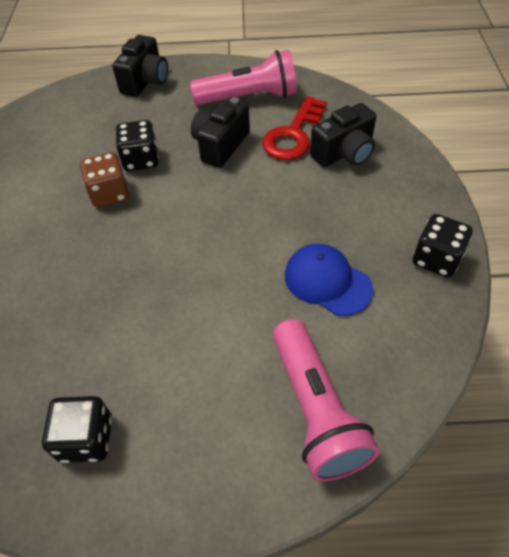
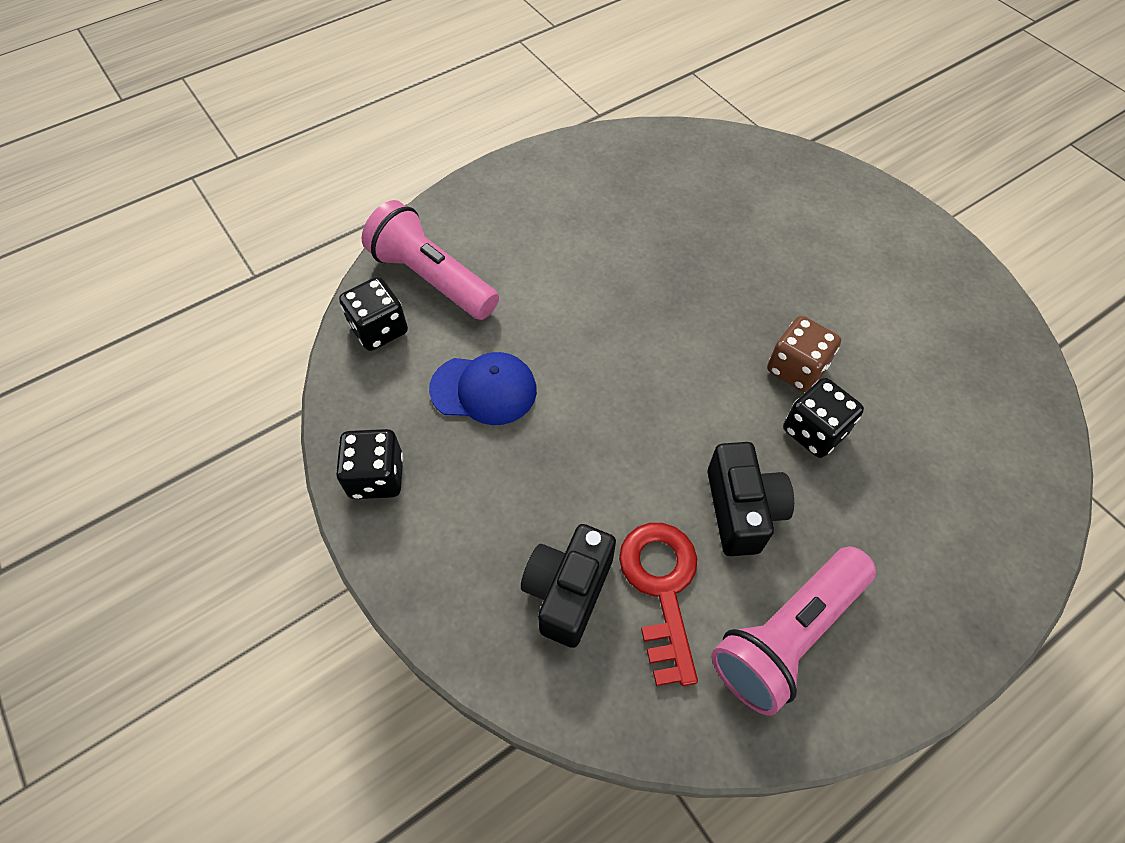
camera: 145 degrees right, 5 degrees up
(86, 438) = (591, 185): black dice -> black dice (379, 329)
(145, 81) = (971, 578): black camera -> none

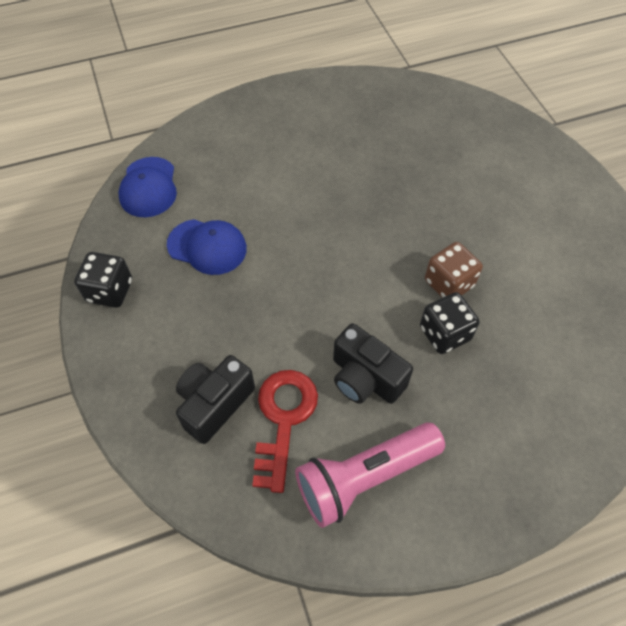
camera: 15 degrees right, 0 degrees up
(379, 329) = (148, 187): black dice -> blue cap
(432, 279) = (199, 159): pink flashlight -> none
(741, 510) = (365, 378): black camera -> black camera turned 120 degrees clockwise

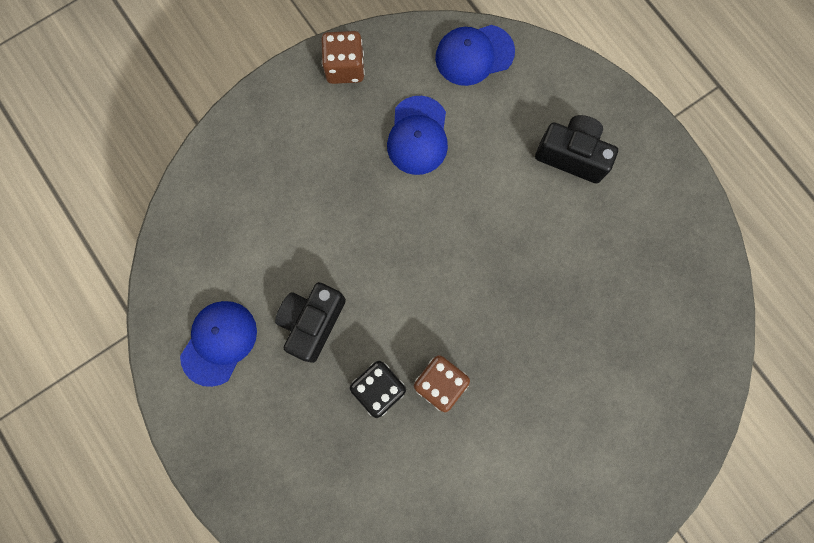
camera: 75 degrees right, 20 degrees up
(110, 291) = (345, 68): black dice -> brown dice
(214, 404) = (256, 197): black camera -> black camera (572, 155)
(283, 419) = (256, 259): red key -> none
(365, 477) = (219, 342): pink flashlight -> blue cap

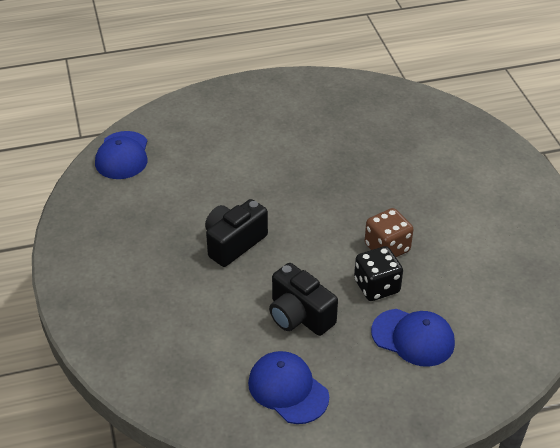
camera: 70 degrees left, 35 degrees down
(345, 68) = (79, 234): brown dice -> none
(418, 136) = (170, 205): blue cap -> blue cap (413, 337)
(572, 155) = (238, 127): black camera -> black camera (234, 243)

